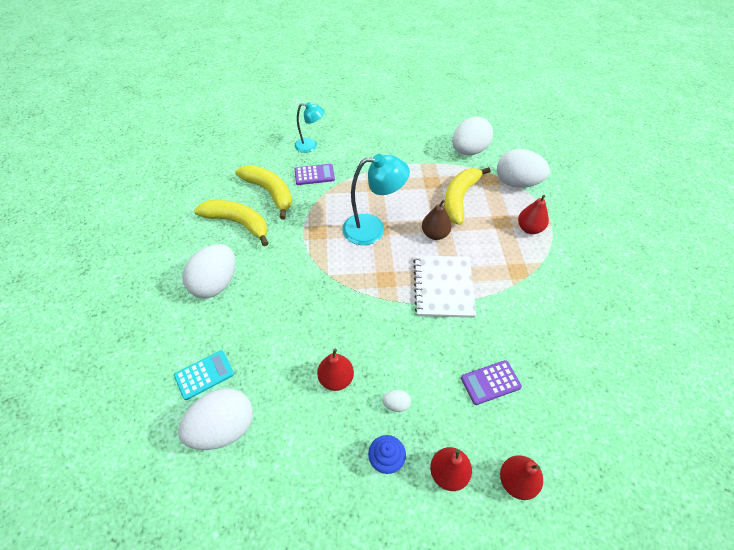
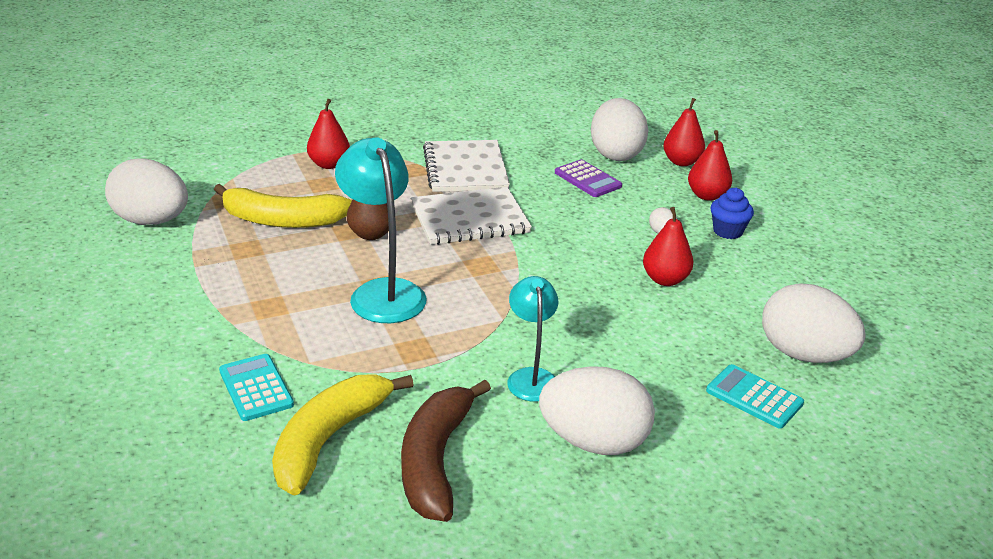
camera: 110 degrees left, 20 degrees down
(238, 223) = (436, 461): yellow banana -> brown banana
(310, 146) = (154, 416): turquoise lamp -> turquoise lamp (531, 377)
(314, 175) = (256, 388): purple calculator -> turquoise calculator
(517, 183) = (231, 176): white egg -> white egg (616, 154)
(517, 302) = (465, 169): none -> white notebook

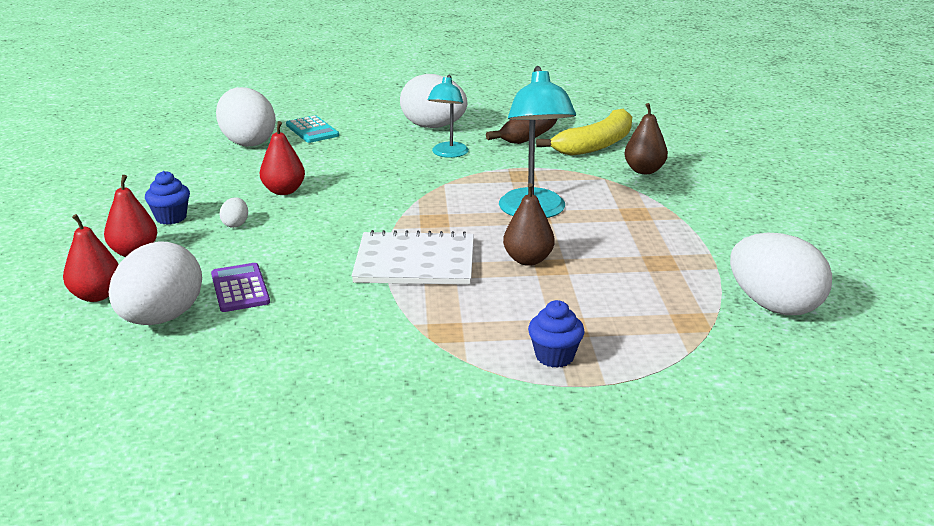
camera: 160 degrees left, 5 degrees down
(256, 388) = (644, 170): turquoise calculator -> brown pear
(282, 220) = (622, 287): yellow banana -> none
(329, 164) = (554, 356): red pear -> blue cupcake
(465, 169) = (376, 324): white notebook -> none

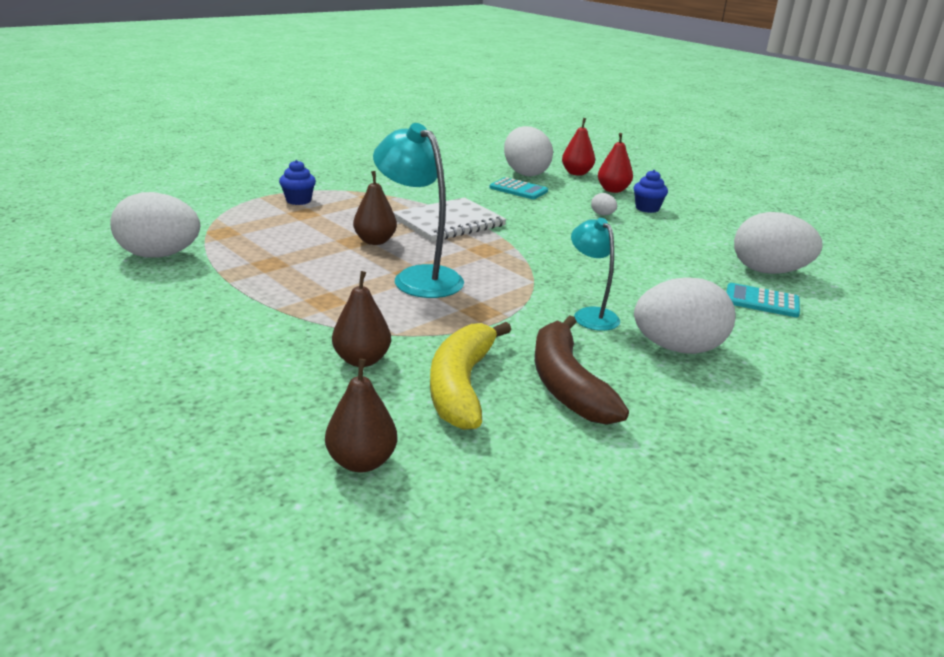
camera: 140 degrees right, 0 degrees up
(240, 288) = (518, 189): purple calculator -> turquoise calculator
(284, 191) = (631, 241): red pear -> none
(684, 134) = (362, 462): none -> brown pear

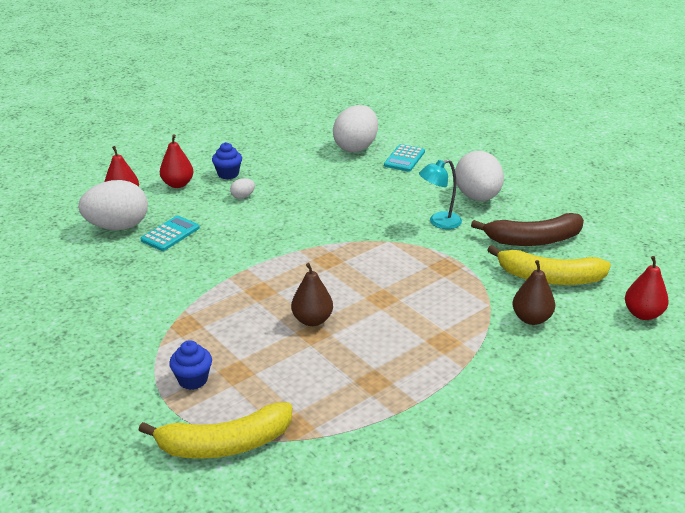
camera: 85 degrees left, 5 degrees up
(160, 255) = (361, 463): white egg -> none
(215, 211) = (224, 444): none -> yellow banana
(362, 462) = (643, 314): brown pear -> red pear
(419, 277) = (389, 295): turquoise lamp -> none
(449, 222) = (262, 277): white notebook -> none

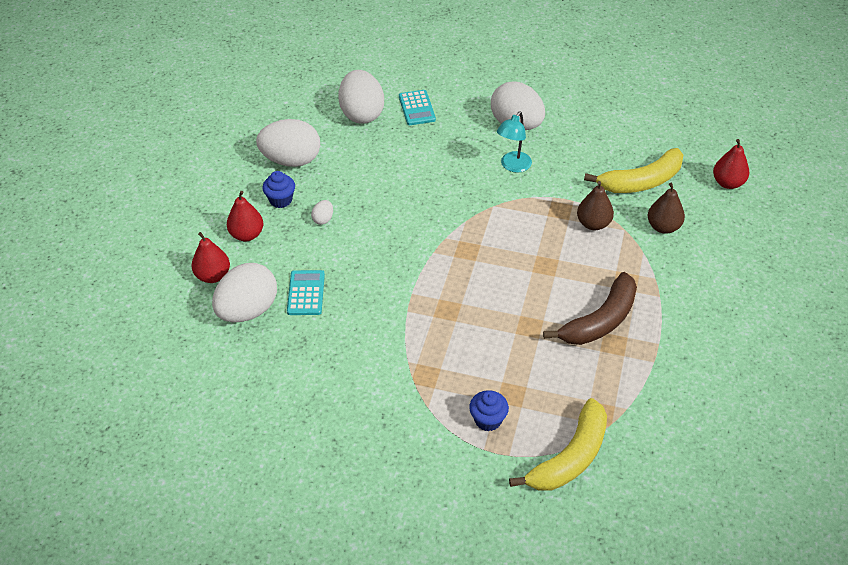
camera: 35 degrees left, 15 degrees up
(267, 155) = (291, 160): none -> white egg
(312, 320) = (516, 315): brown pear -> brown pear (593, 224)
(533, 240) = (597, 149): brown banana -> brown banana (600, 320)

